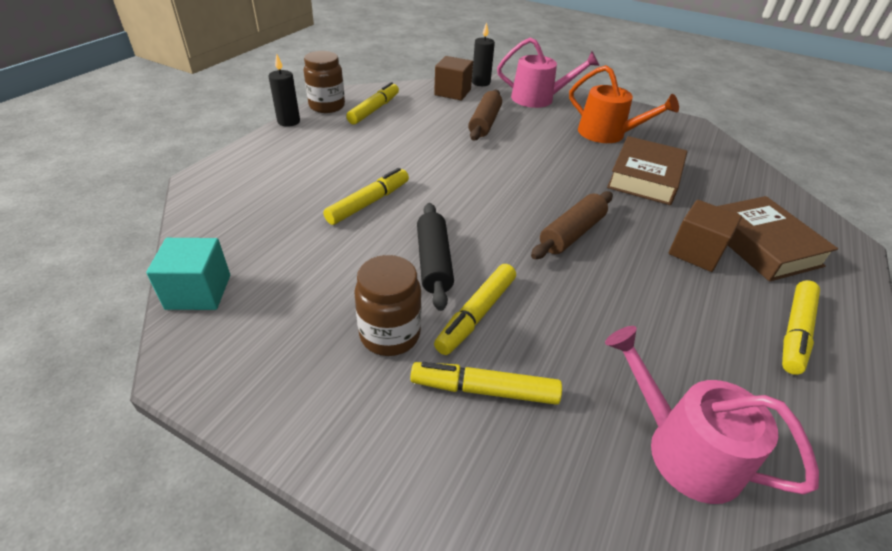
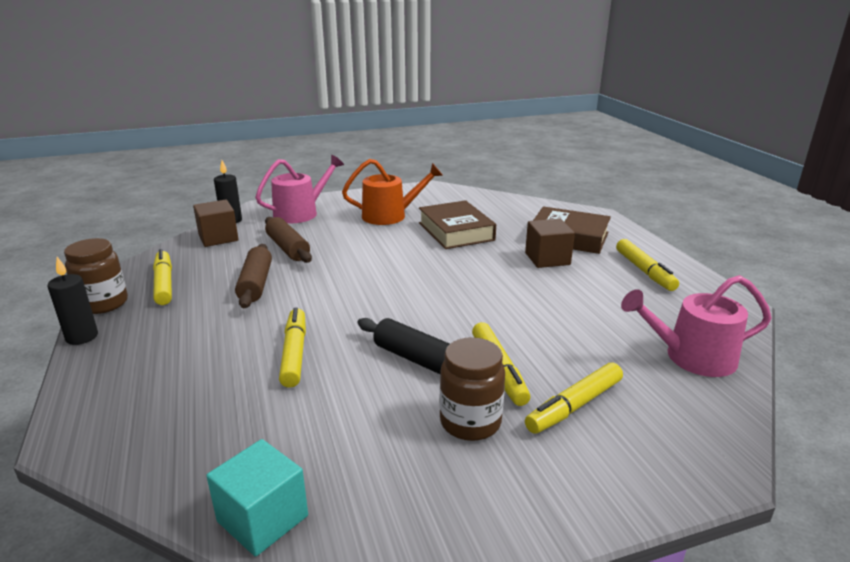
camera: 45 degrees left, 15 degrees down
(572, 233) = (471, 288): brown rolling pin -> brown rolling pin (256, 284)

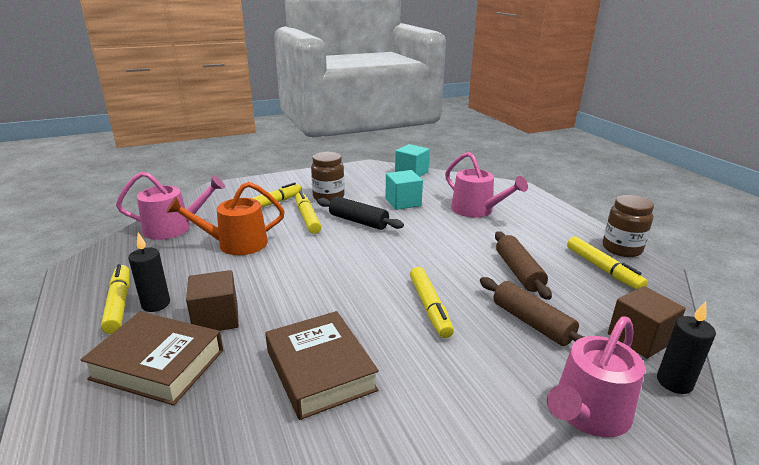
camera: 175 degrees right, 0 degrees up
(82, 337) = (593, 226): black candle -> black candle (156, 304)
(218, 376) = (476, 210): none -> pink watering can
(294, 353) = (440, 222): yellow marker -> yellow marker (430, 307)
(332, 401) = (403, 202): none -> turquoise cube
(389, 216) = (431, 412): orange watering can -> orange watering can (236, 244)

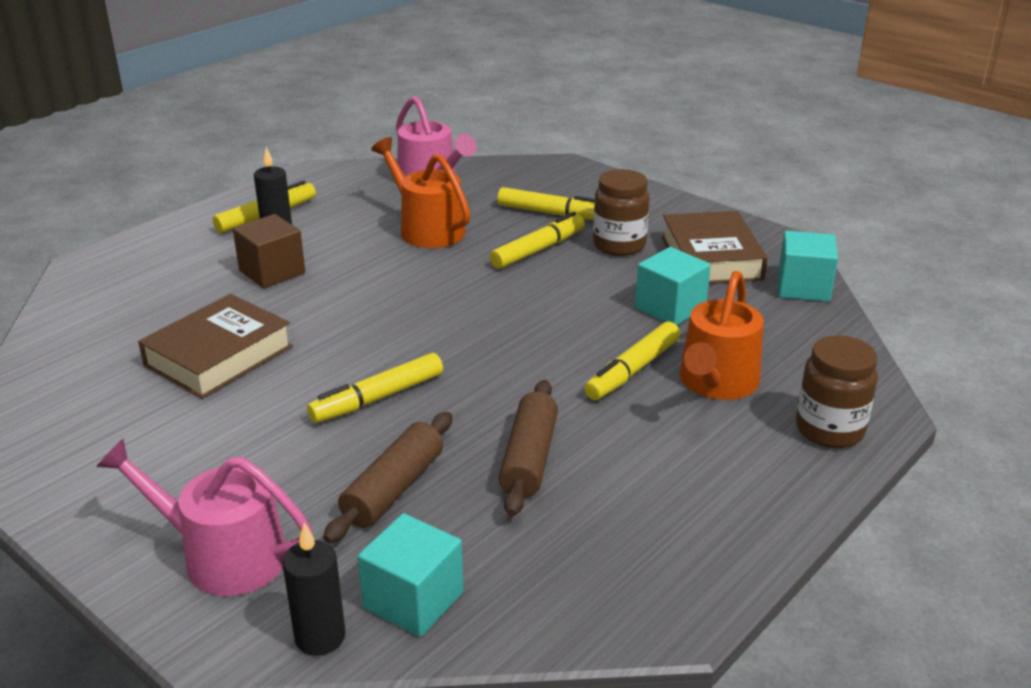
camera: 65 degrees right, 5 degrees up
(158, 364) = (188, 271): brown book -> brown book (711, 258)
(358, 221) = (565, 289): black rolling pin -> none
(476, 210) = (716, 382): pink watering can -> orange watering can
(518, 272) = (529, 458): brown rolling pin -> brown rolling pin turned 45 degrees counterclockwise
(603, 269) = (612, 550): yellow marker -> yellow marker (633, 370)
(621, 249) = (717, 572): brown jar -> brown jar (829, 430)
(639, 338) = (413, 600): brown cube -> turquoise cube

